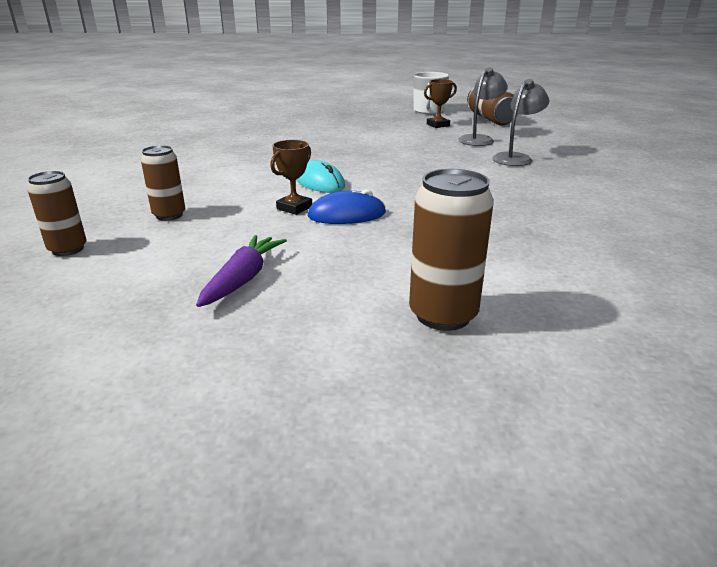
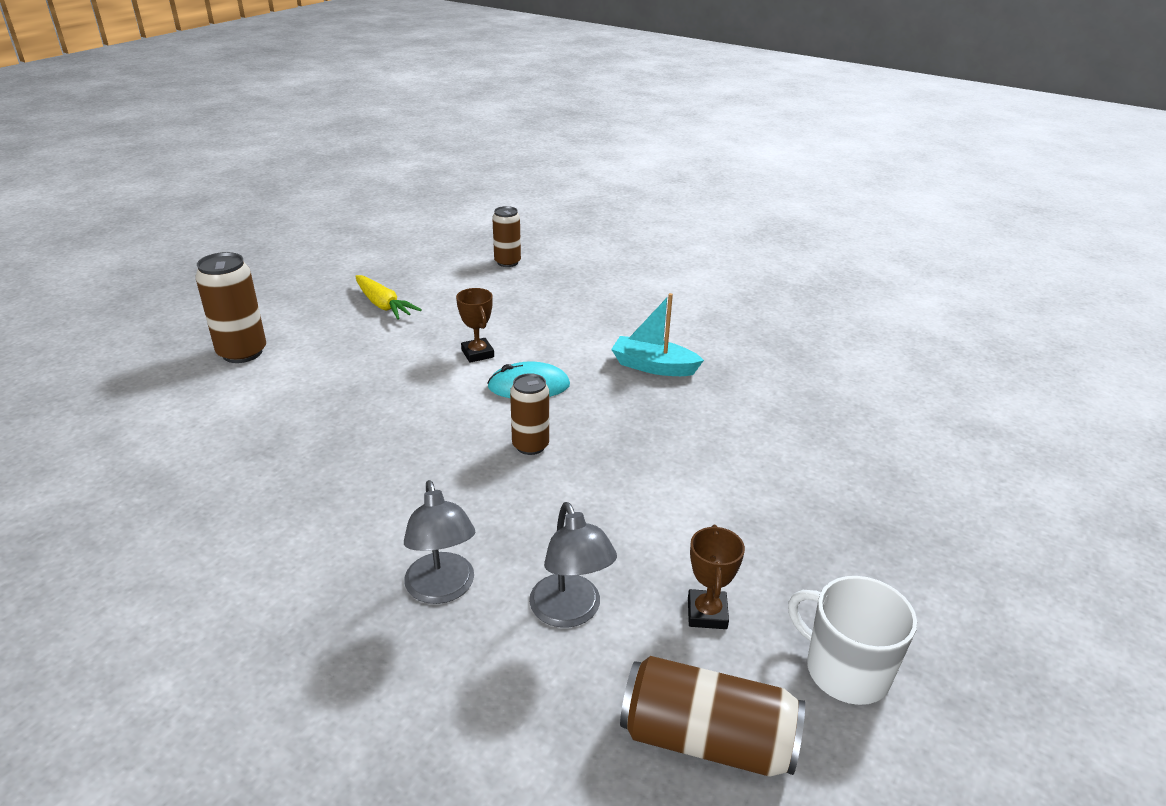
camera: 120 degrees right, 5 degrees up
(169, 215) = (529, 300): brown can -> brown can (530, 445)
(243, 279) = (383, 305): purple carrot -> yellow carrot
(249, 159) = (653, 366): none -> turquoise boat
(347, 215) = (429, 373): blue mouse -> none

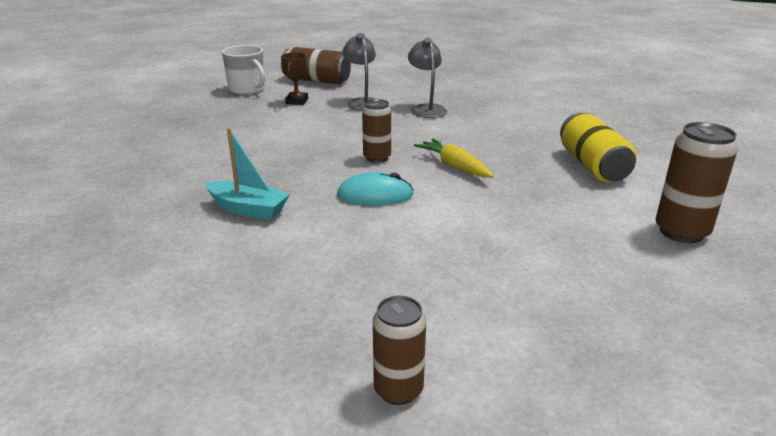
camera: 175 degrees left, 5 degrees down
(249, 438) = (592, 165): none -> yellow can
(383, 305) = (567, 293): yellow carrot -> yellow carrot (454, 166)
(477, 353) = (427, 225): brown trophy -> none

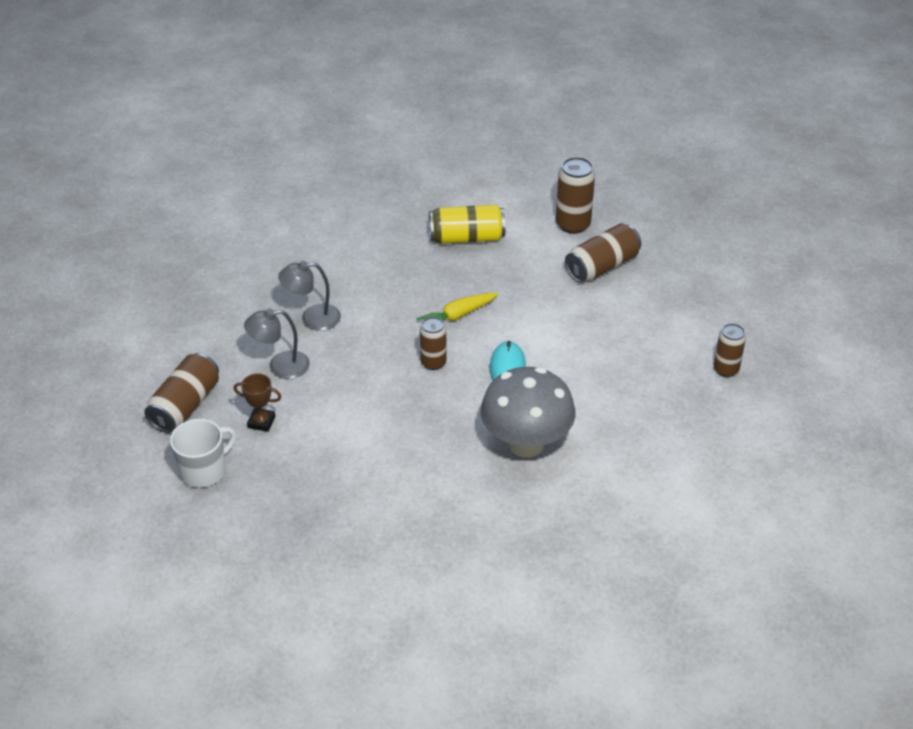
camera: 85 degrees left, 15 degrees up
(248, 209) = (526, 444): turquoise boat -> grey mushroom
(604, 257) = (602, 266): none -> brown can

